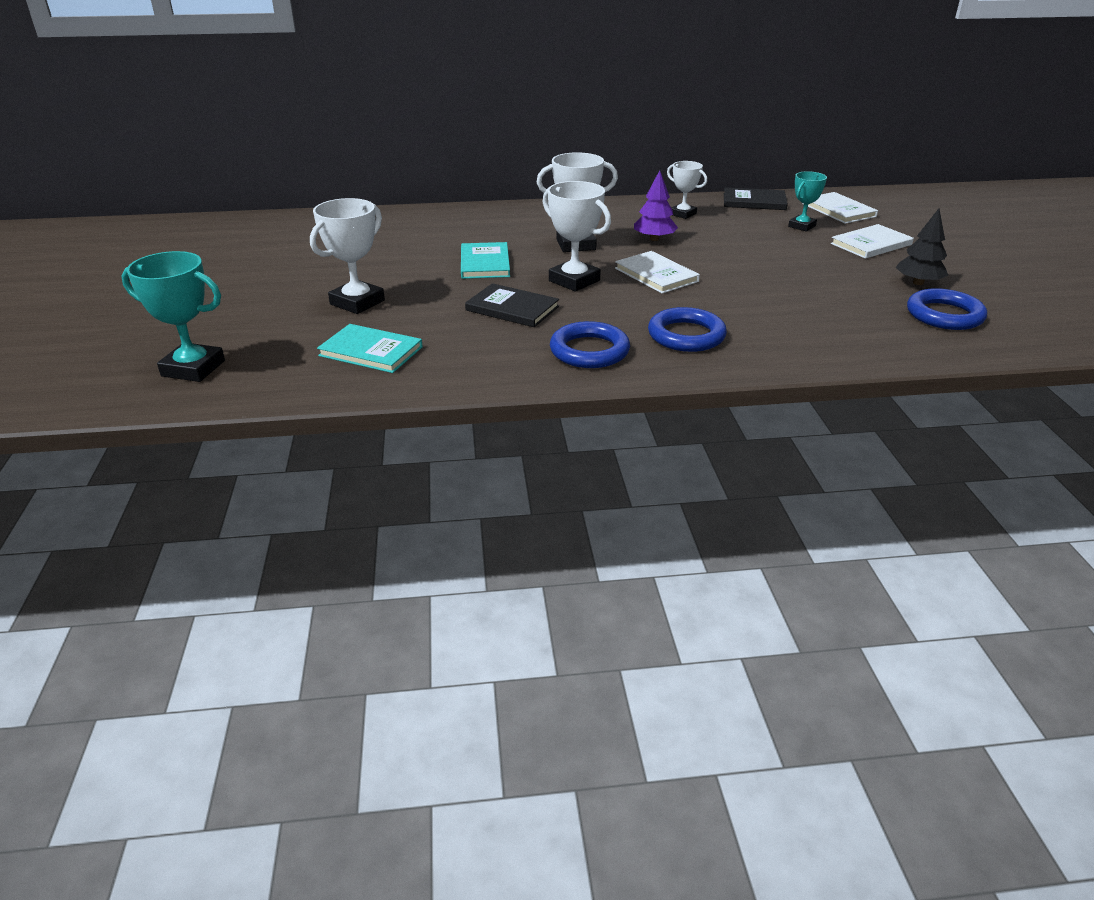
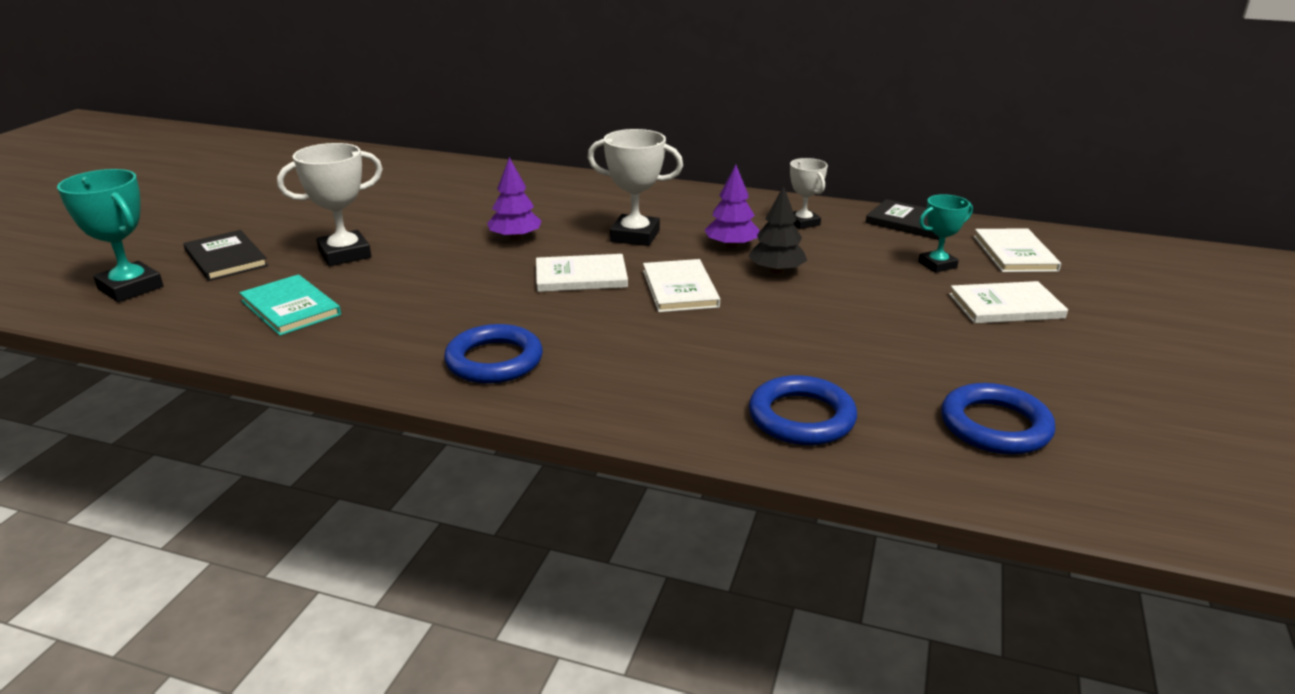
camera: 25 degrees right, 5 degrees down
(485, 263) = (515, 238): turquoise book -> purple tree
(512, 308) = (478, 293): black book -> black book (226, 258)
(574, 281) = (581, 276): white trophy -> white book
(686, 335) = (622, 369): blue ring -> blue ring (801, 417)
(918, 282) = (1011, 372): black tree -> black tree (776, 271)

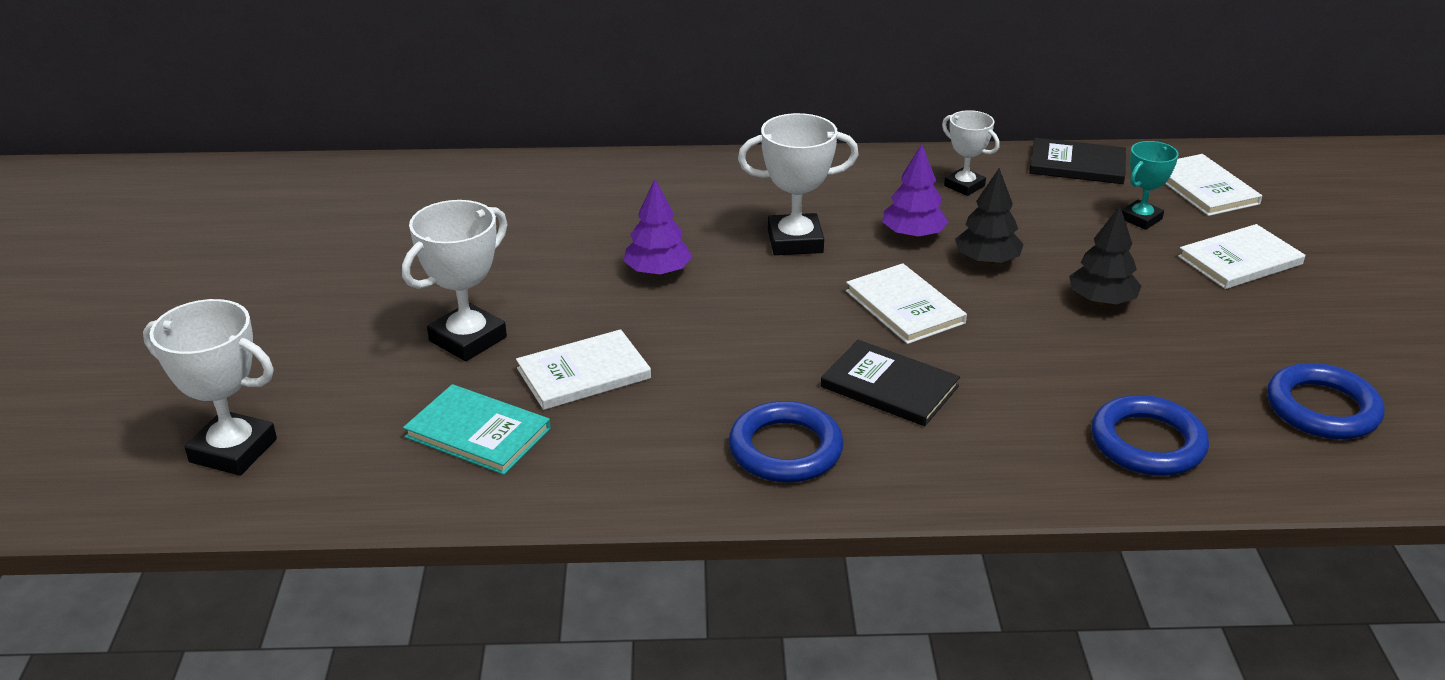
camera: 20 degrees left, 5 degrees up
(130, 288) = (233, 450): turquoise trophy -> white trophy
(226, 258) = (316, 378): black book -> black book (889, 386)
(581, 276) = (782, 313): white book -> white book (583, 373)
(851, 312) = (1101, 301): none -> black tree

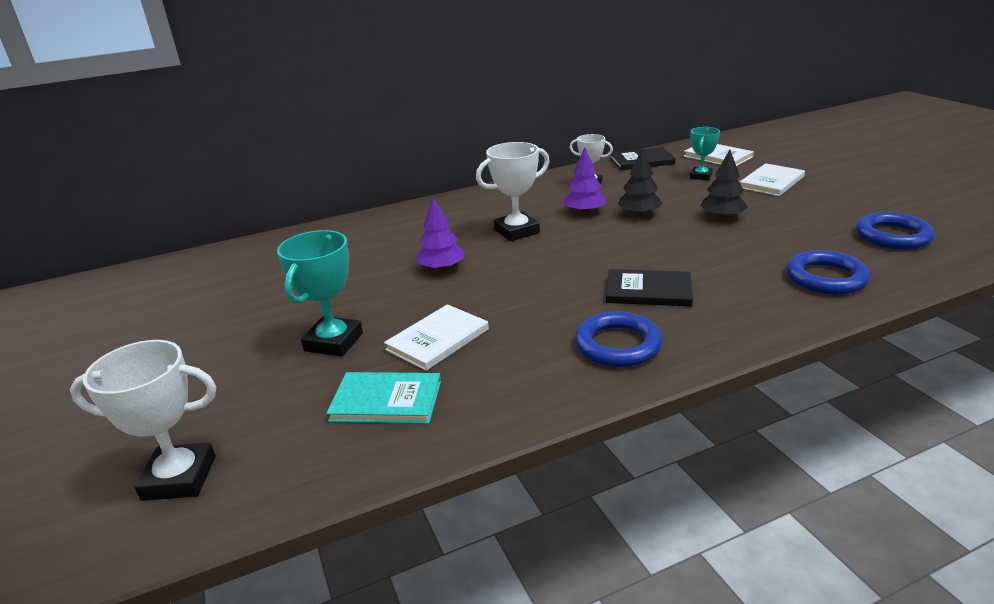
camera: 20 degrees left, 5 degrees down
(468, 339) = (334, 342): white trophy -> turquoise trophy
(904, 307) = (615, 247): white book -> none

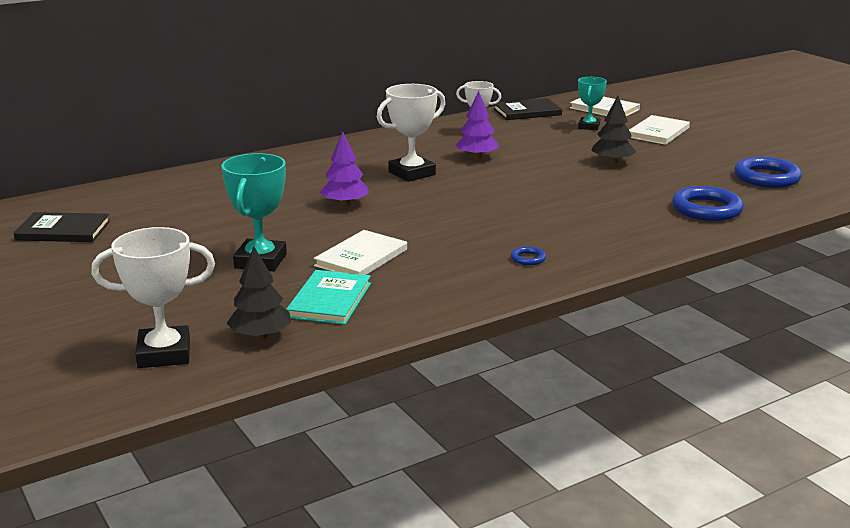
camera: 10 degrees left, 5 degrees down
(386, 401) = (330, 300): turquoise book -> turquoise book turned 75 degrees counterclockwise
(618, 345) = (528, 258): blue ring -> blue ring, size x0.46
(639, 214) = (532, 159): black tree -> black tree (260, 336)
(648, 291) = (549, 220): black book -> black book (63, 230)

